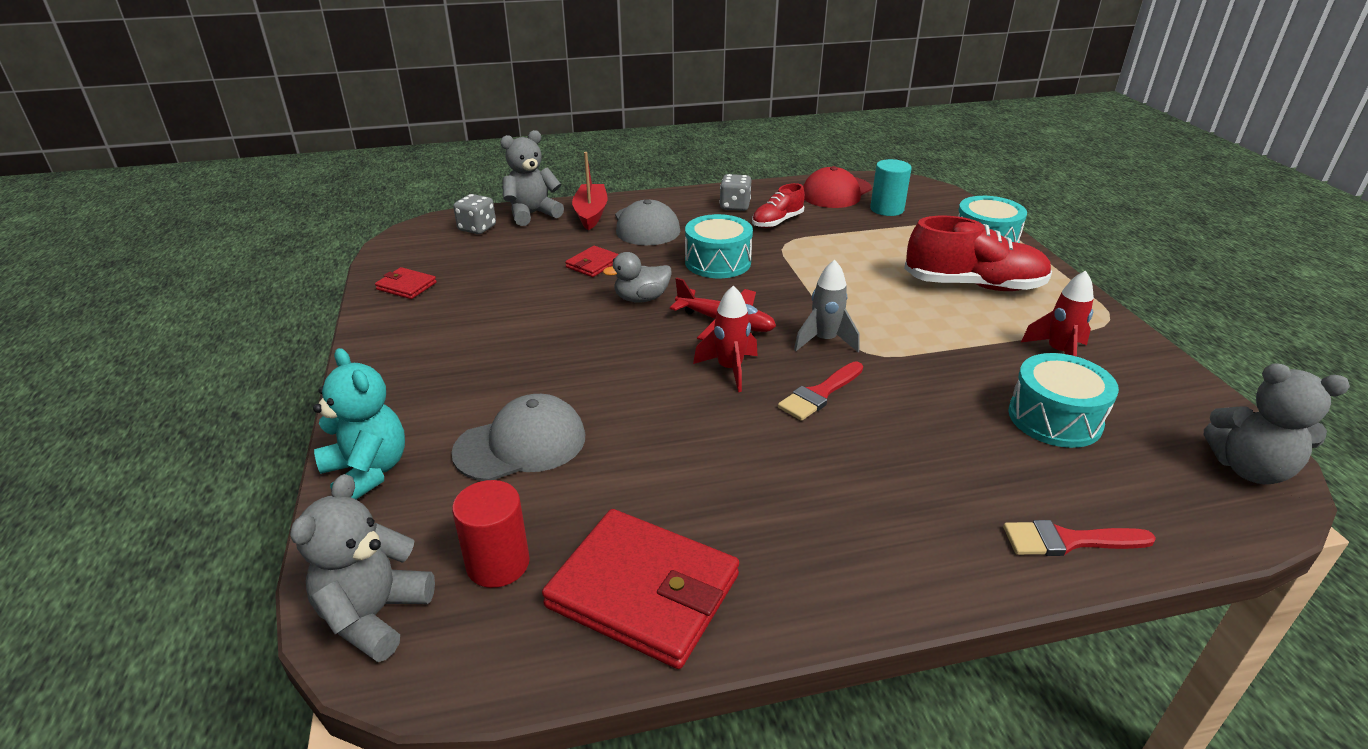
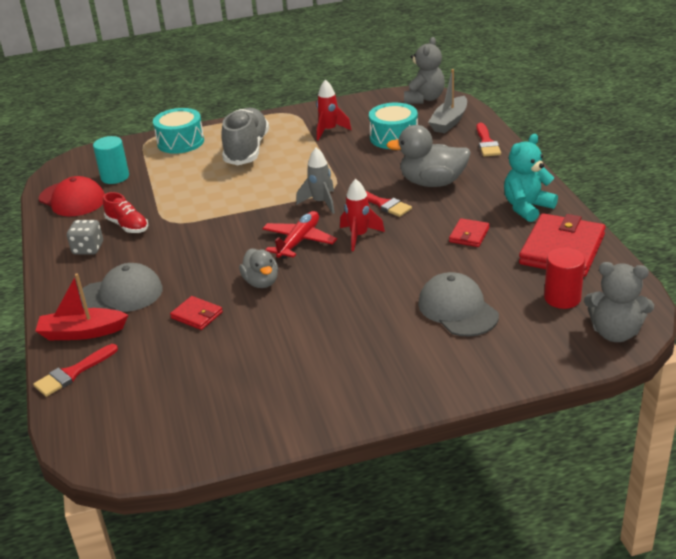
camera: 90 degrees left, 0 degrees up
(367, 472) = (503, 370): turquoise teddy bear -> turquoise teddy bear (527, 208)
(406, 286) = (231, 426): red wallet -> red wallet (469, 235)
(477, 228) = (101, 407): grey dice -> none
(532, 214) = (73, 373): grey teddy bear -> red brush
(718, 262) = (200, 251): turquoise drum -> none
(890, 451) = (432, 183): none -> grey duck
(974, 285) = (247, 150): red shoe -> grey shoe
(1150, 495) = (449, 122): none -> grey boat

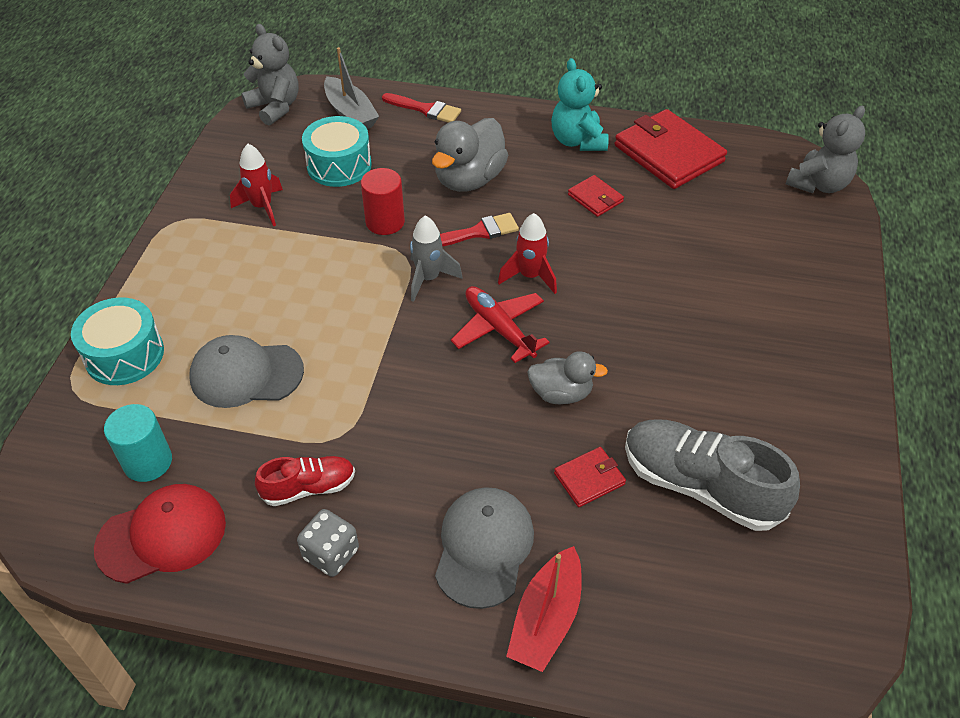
camera: 65 degrees left, 15 degrees up
(73, 373) = (635, 655): red brush -> none
(247, 150) = (226, 296): grey shoe -> grey shoe (700, 485)
(457, 309) = (721, 261): grey cap -> grey cap (246, 374)
(562, 298) = (747, 189): red cylinder -> red cylinder (385, 222)

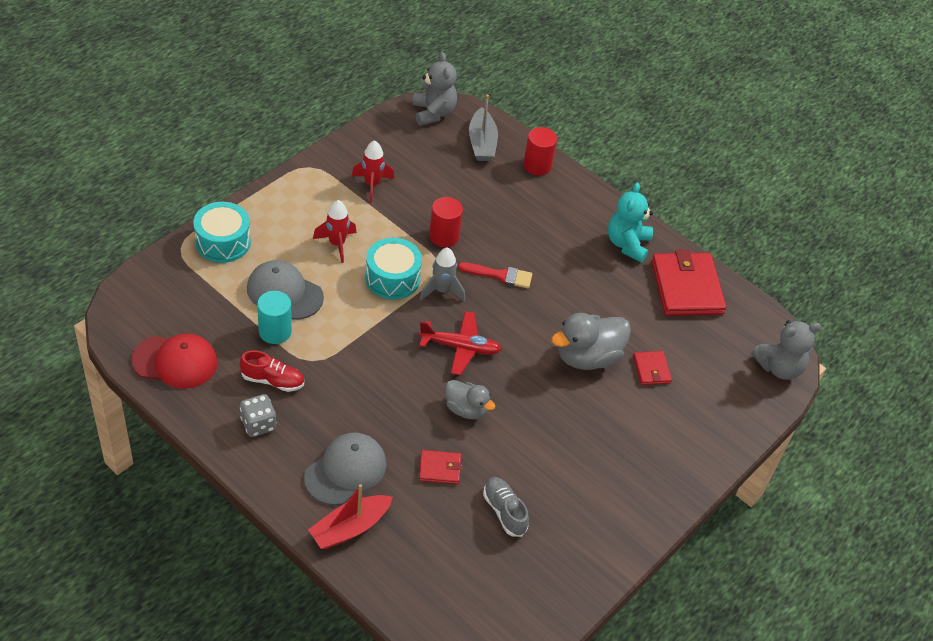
camera: 25 degrees right, 0 degrees up
(148, 462) = (194, 315): turquoise cylinder -> turquoise cylinder (275, 331)
(339, 165) = (444, 179): turquoise drum -> turquoise drum (392, 278)
(425, 109) = (537, 165): red brush -> red cylinder
(469, 179) = (525, 234): grey duck -> grey duck (587, 357)
(498, 329) = (460, 347): red plane -> red plane turned 105 degrees clockwise
(530, 276) = (510, 324): red rocket -> red rocket (337, 244)
(595, 198) = (602, 293): red wallet -> red wallet (651, 369)
(700, 485) = (504, 511): grey shoe -> grey shoe, size x0.56

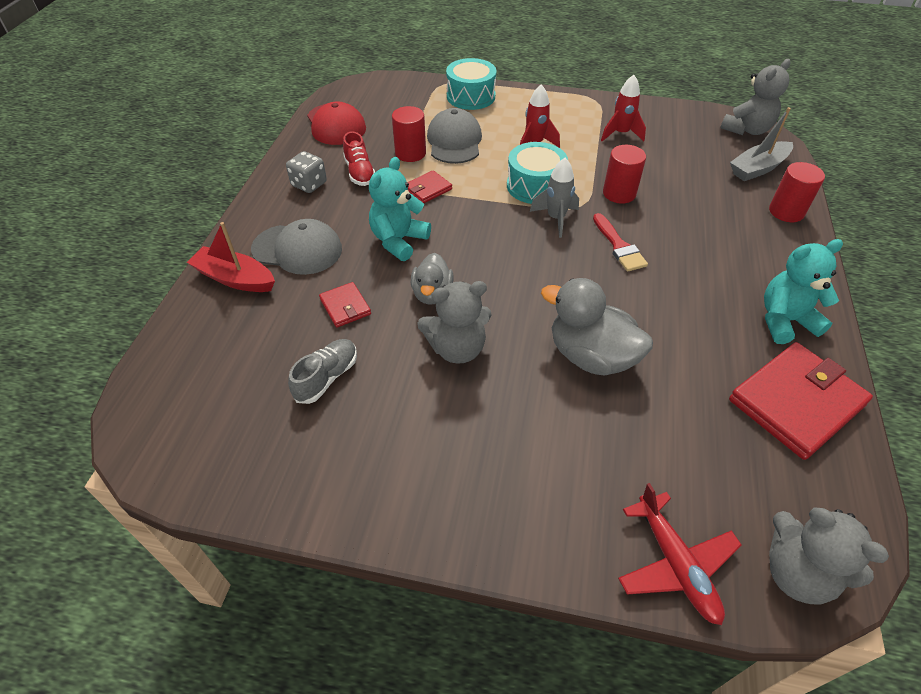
camera: 65 degrees right, 0 degrees up
(275, 331) = (410, 153): turquoise cylinder -> red cylinder
(389, 399) = (398, 241): none -> turquoise teddy bear
(460, 347) = (503, 258): red plane -> red plane (676, 564)
(530, 424) = (457, 348): none -> grey teddy bear
(651, 369) = (635, 422): red wallet -> red wallet (428, 189)

